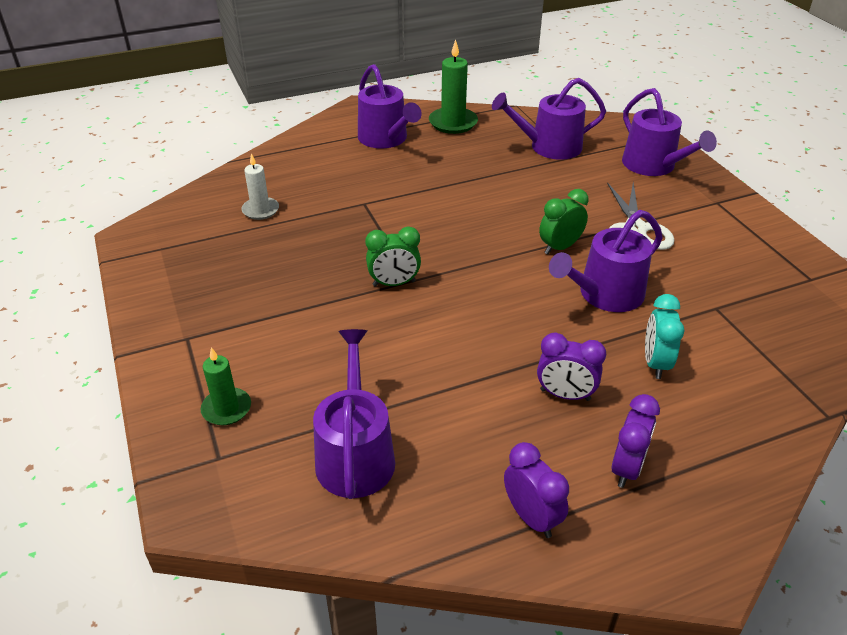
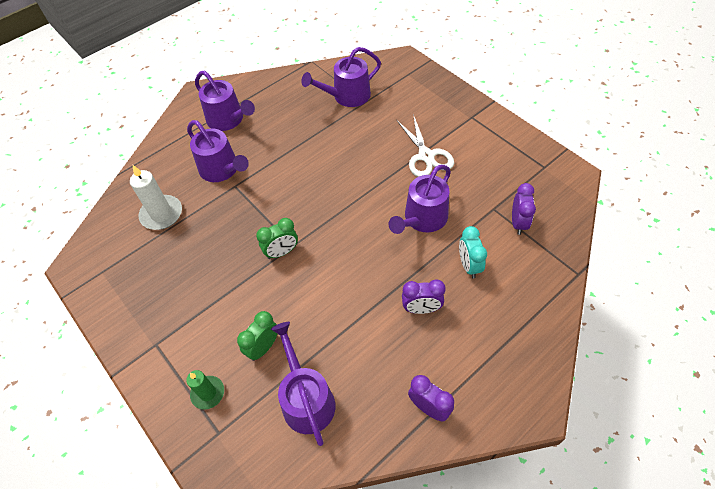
camera: 15 degrees left, 15 degrees up
(260, 210) = (161, 214): white candle -> white candle, size x1.55
(453, 123) = (272, 91): green candle -> none
(560, 247) = (382, 187): green clock -> green clock (263, 347)
(627, 468) = (474, 352): purple clock -> purple clock (518, 223)
(653, 165) = (422, 95): purple watering can -> purple watering can (222, 169)

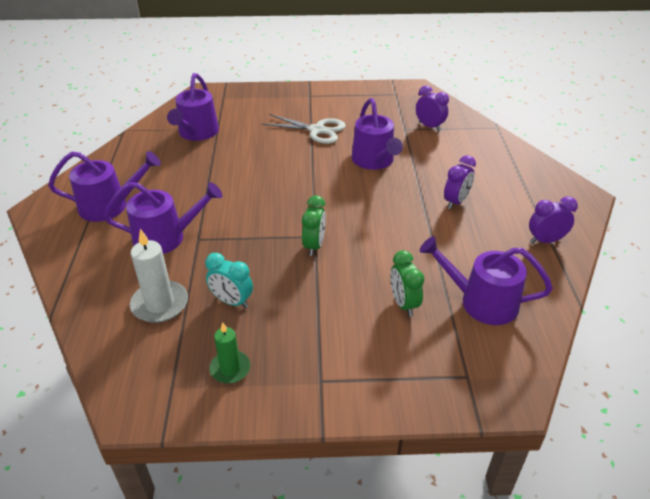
camera: 55 degrees left, 15 degrees down
(208, 393) = (417, 364): green candle -> green candle (230, 369)
(469, 265) = (441, 163): turquoise clock -> turquoise clock (232, 301)

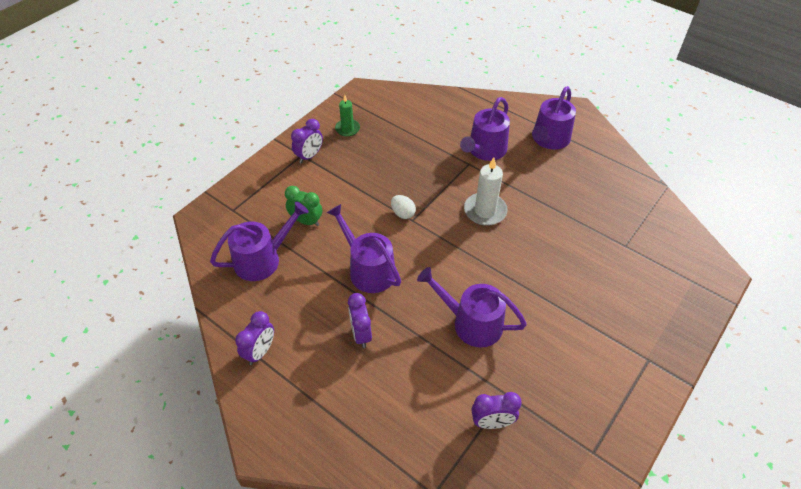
camera: 130 degrees right, 10 degrees up
(160, 304) = (423, 124): white candle -> white candle (485, 211)
(197, 133) = (626, 228): purple watering can -> purple watering can (368, 269)
(232, 301) = (394, 151): turquoise clock -> none
(314, 246) = (403, 213): green clock -> white egg
(315, 371) = (309, 156): none -> purple clock
(317, 130) = (563, 316): white scissors -> none

